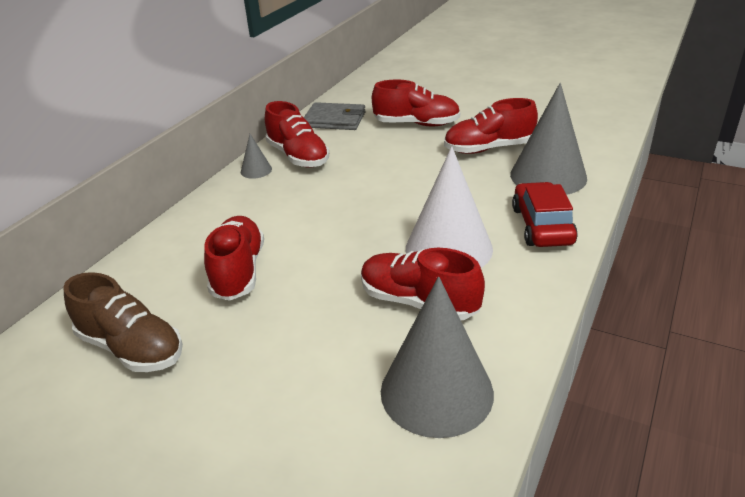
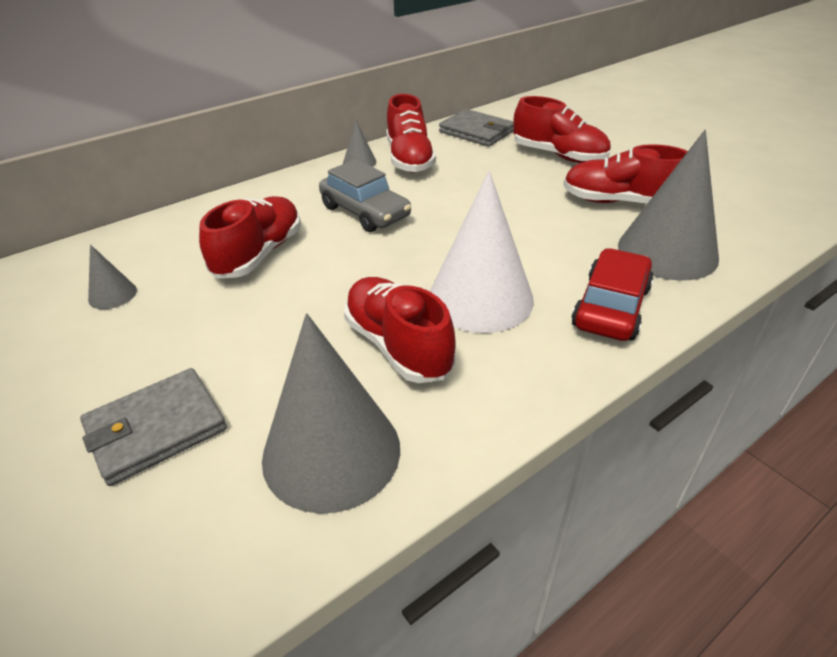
camera: 25 degrees right, 5 degrees up
(131, 348) = (112, 294): brown shoe -> grey cone
(283, 432) = (156, 429): none -> grey wallet
(300, 210) = (365, 212): none -> grey car

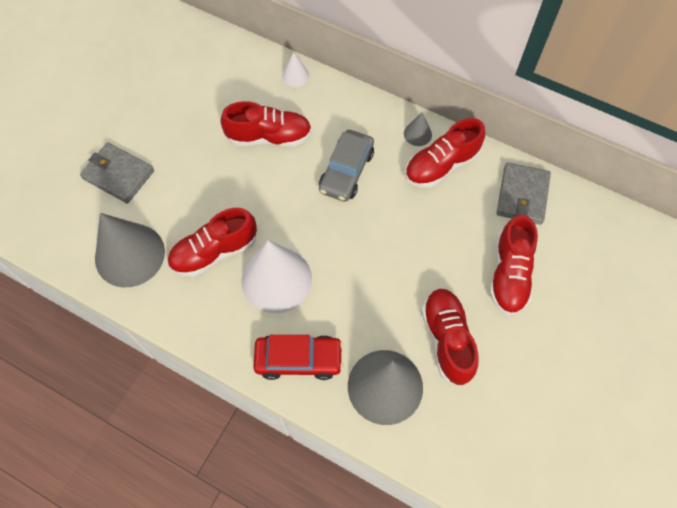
camera: 65 degrees right, 25 degrees up
(112, 294) = (201, 90): grey cone -> none
(194, 215) = (295, 76): none -> white cone
(398, 346) = (214, 252): red shoe -> red shoe turned 150 degrees counterclockwise

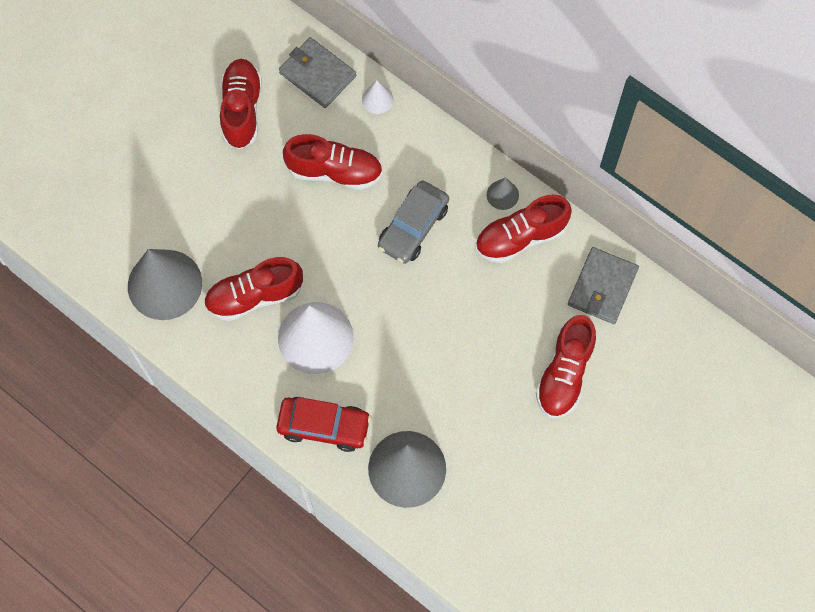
camera: 10 degrees right, 5 degrees up
(118, 174) = (162, 190): grey wallet -> grey wallet (317, 74)
(447, 339) = (481, 432): red shoe -> red shoe (242, 110)

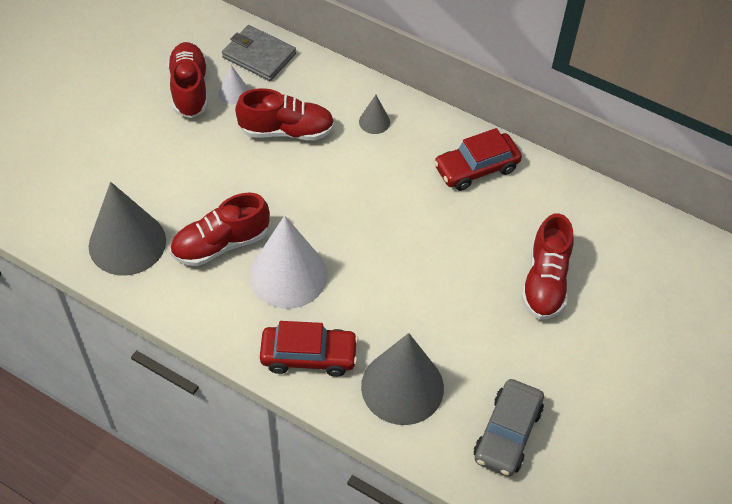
camera: 10 degrees left, 15 degrees down
(377, 99) = (319, 70): white cone -> white cone (234, 92)
(413, 227) = (371, 170): grey car -> grey car (507, 433)
(502, 194) = (452, 135): grey cone -> grey cone (374, 122)
(520, 237) = (476, 168): red shoe -> red car
(602, 287) = (564, 203): grey wallet -> none

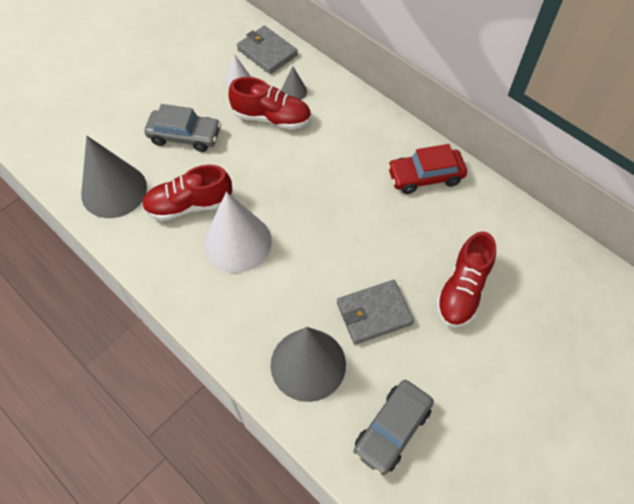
camera: 15 degrees right, 5 degrees up
(190, 89) = (203, 71): red shoe -> none
(191, 168) = (185, 136): none -> grey car
(309, 356) = (234, 318): red car -> none
(374, 122) = (347, 122): grey cone -> grey cone (294, 91)
(458, 322) = (374, 313): none -> grey wallet

